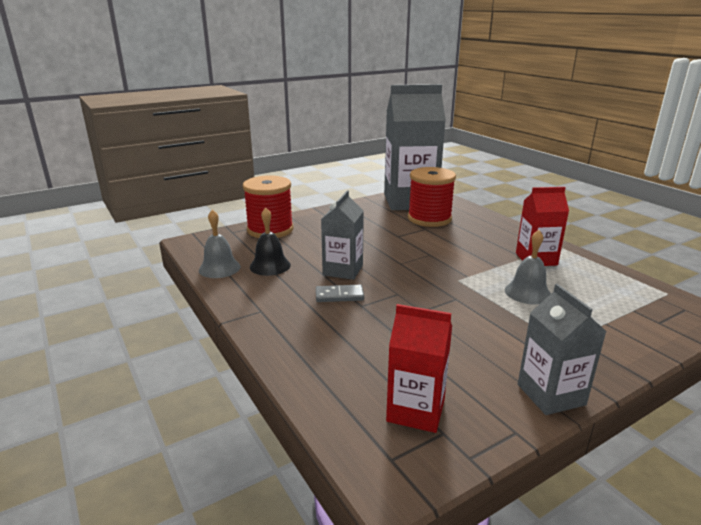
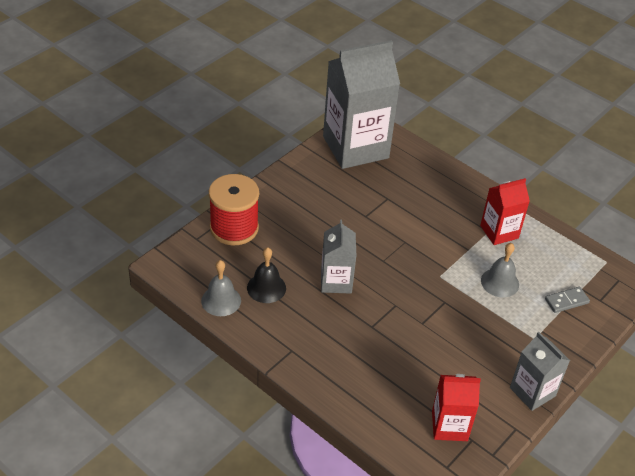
camera: 20 degrees left, 20 degrees up
(339, 295) = (348, 317): grey domino -> grey domino (566, 301)
(429, 218) = (386, 179): red spool -> none

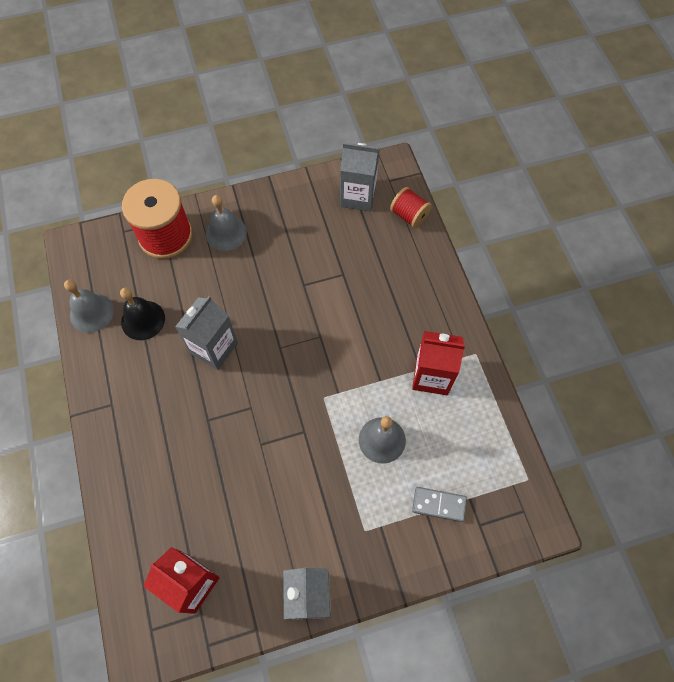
camera: 35 degrees right, 20 degrees up
(279, 207) = (226, 233): none -> grey bell
(355, 147) = (358, 196): grey carton -> grey carton, size x0.52
(401, 145) = (409, 215): none -> red spool

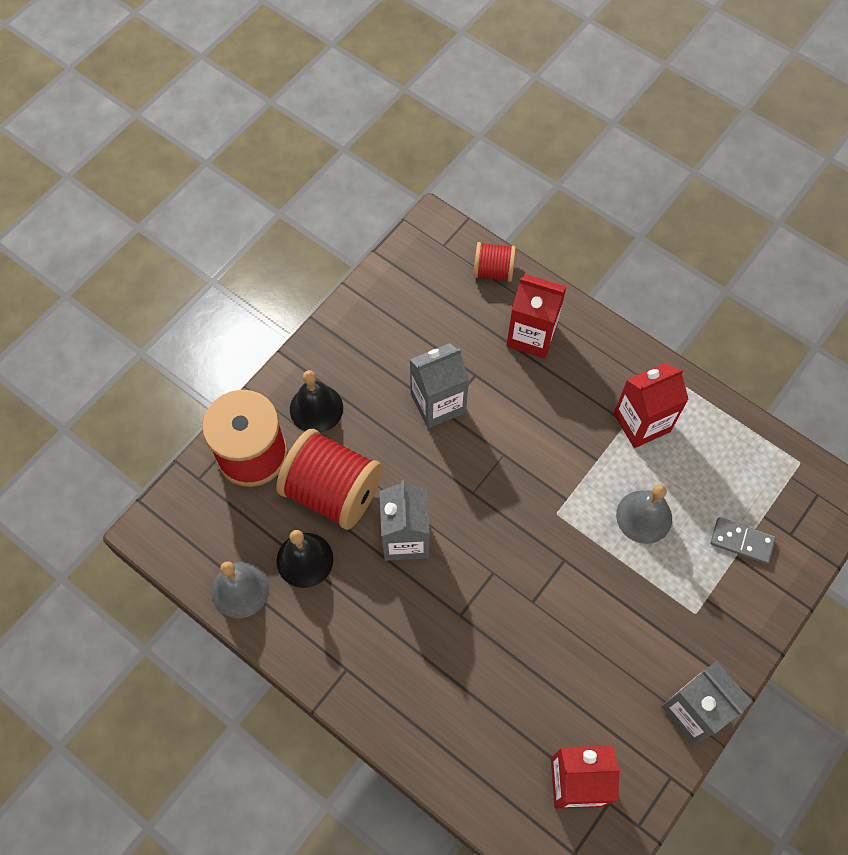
camera: 35 degrees left, 0 degrees up
(194, 289) = (332, 491): none -> red spool
(226, 233) = (316, 408): grey bell -> black bell
(358, 196) = (424, 282): grey carton -> grey carton (438, 403)
(401, 272) = (531, 335): none -> red carton
(439, 504) = (741, 541): grey domino -> grey domino turned 45 degrees clockwise

